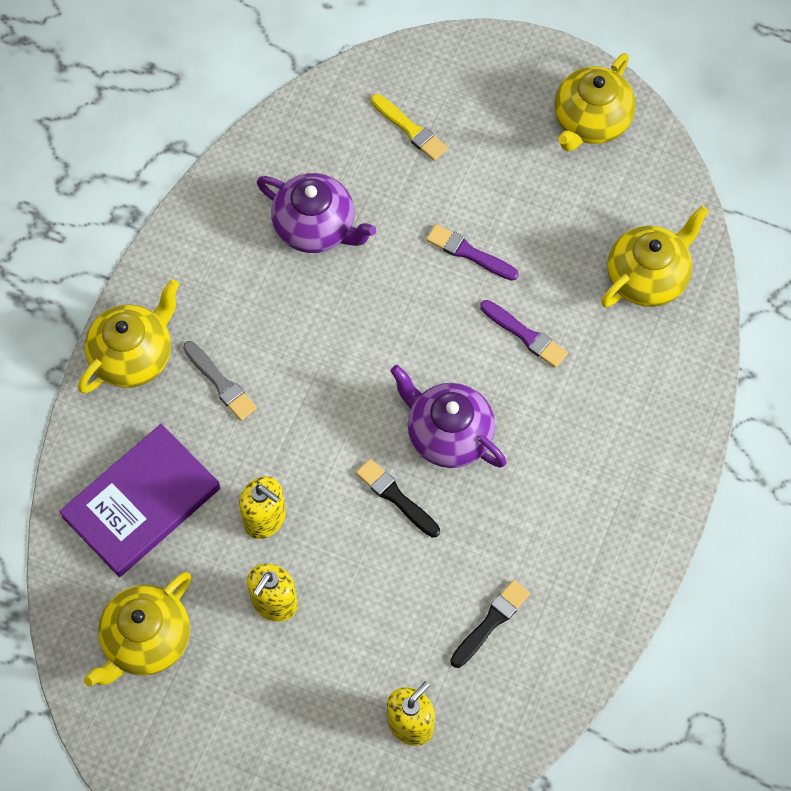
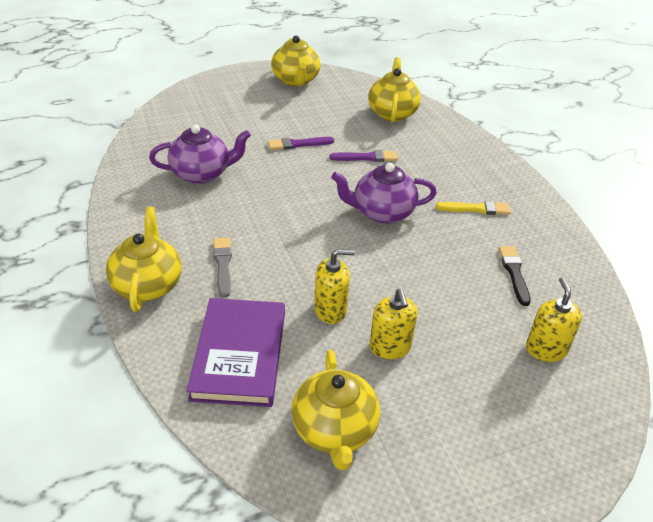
camera: 45 degrees left, 25 degrees down
(220, 383) = (223, 265): grey brush -> grey brush turned 105 degrees counterclockwise
(396, 497) = (391, 253): black brush -> none
(410, 129) = (209, 118): yellow brush -> yellow brush (476, 209)

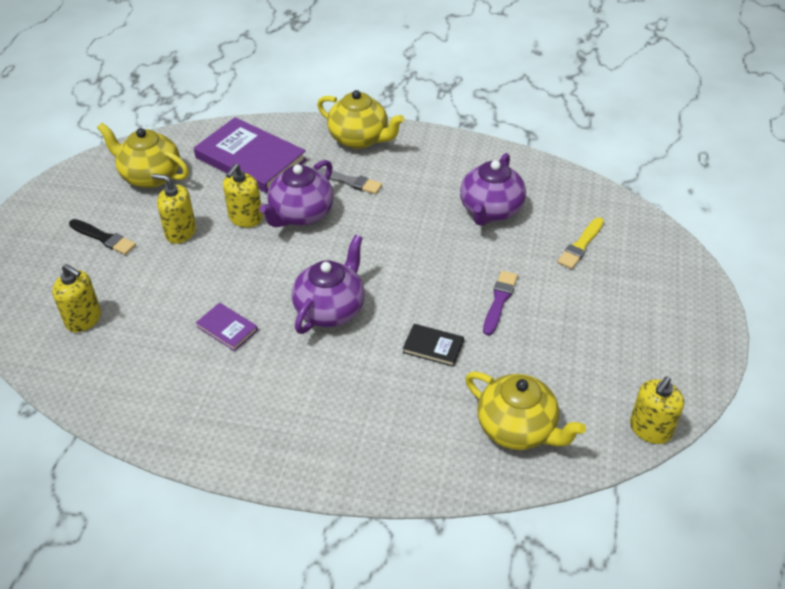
camera: 125 degrees right, 5 degrees up
(294, 275) = (300, 214): none -> purple teapot
(296, 80) = (663, 367): yellow teapot -> none
(345, 77) = (650, 429): none -> yellow soap dispenser
(366, 157) = (433, 347): purple brush -> black book
(456, 256) = (227, 328): none -> purple book
(476, 209) = (273, 389): yellow brush -> yellow brush (581, 245)
(514, 273) = (168, 357): black brush -> black brush (103, 238)

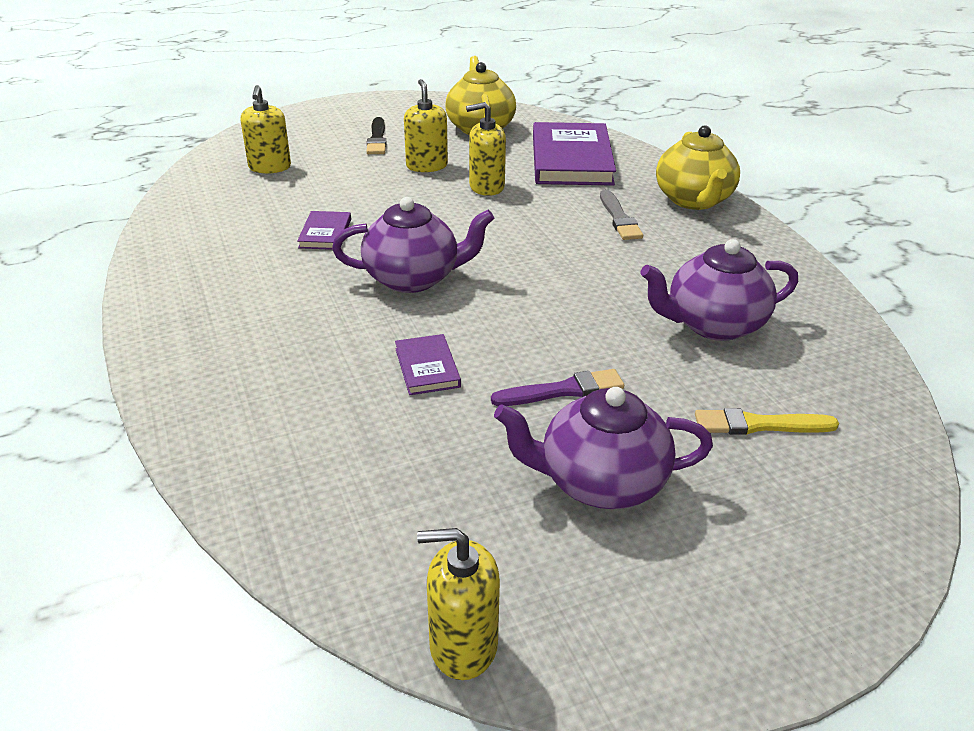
camera: 55 degrees right, 10 degrees down
(300, 214) = (531, 211): purple teapot -> purple teapot (600, 482)
(433, 347) = (427, 367): black book -> purple book
(517, 429) = (347, 492): yellow teapot -> none

